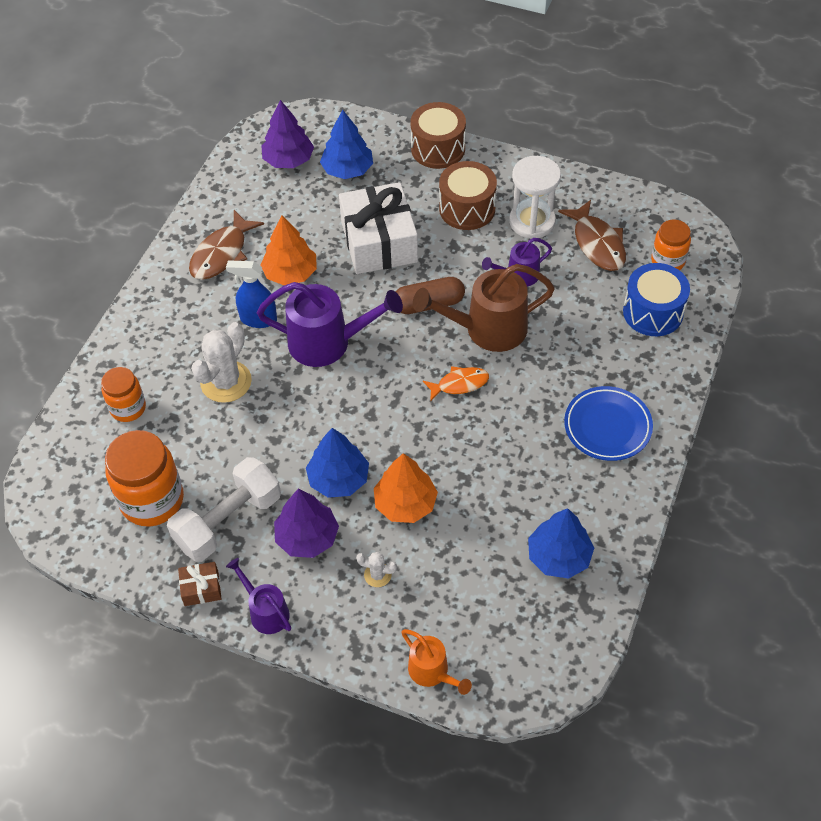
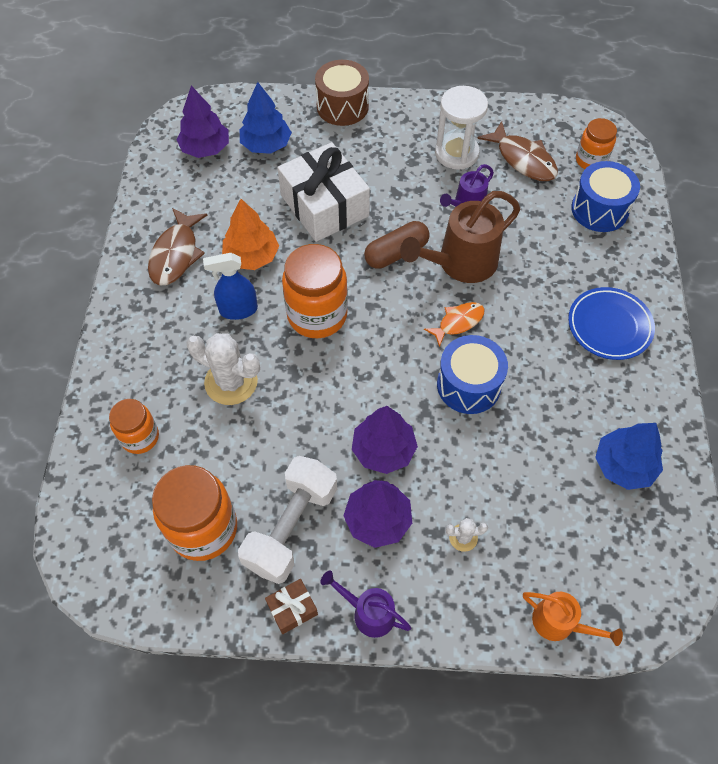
camera: 20 degrees left, 5 degrees up
(226, 382) = (231, 382): white cactus -> white cactus turned 75 degrees counterclockwise
(329, 342) = (317, 315): purple watering can -> orange jar
(338, 479) = (383, 450): blue tree -> purple tree
(405, 503) = (458, 456): orange tree -> none
(443, 444) = (468, 385): none -> blue drum
(467, 208) = (393, 155): brown drum -> none

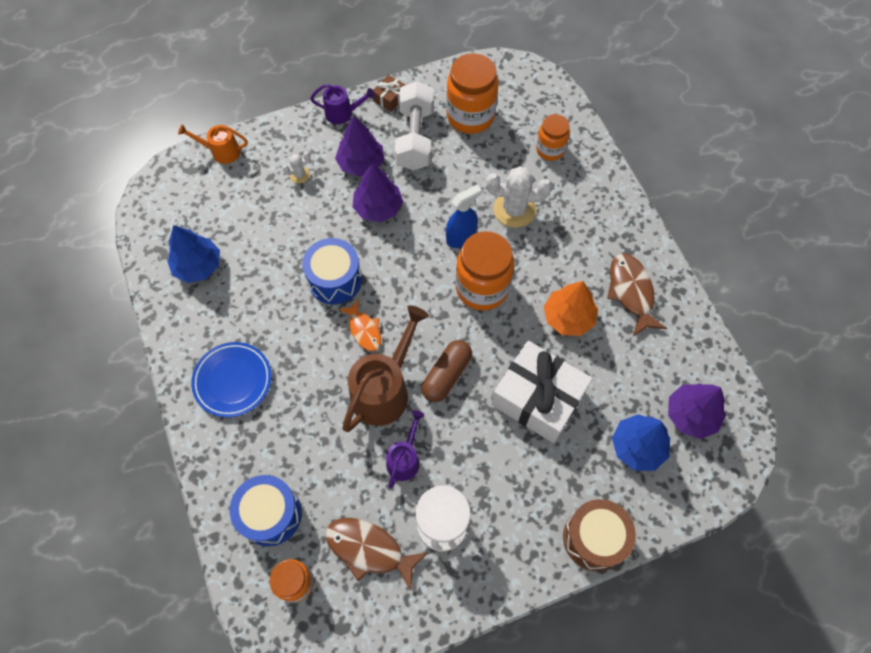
camera: 155 degrees right, 5 degrees up
(238, 310) = (547, 266): blue spray bottle -> blue spray bottle (461, 237)
(458, 322) = (364, 330): orange fish -> orange fish turned 60 degrees counterclockwise

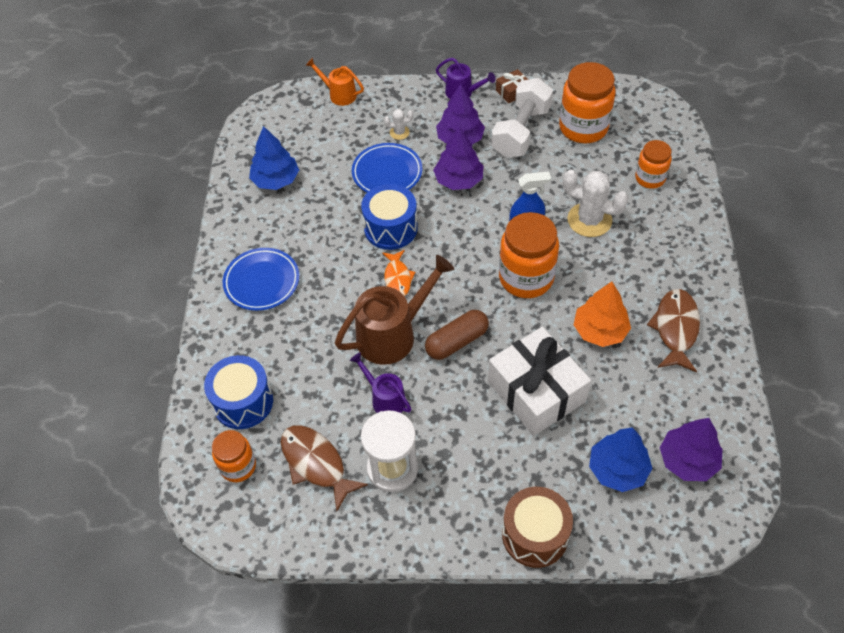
camera: 25 degrees right, 10 degrees down
(306, 222) = (387, 173): none -> blue plate
(405, 458) = (384, 399): purple watering can -> purple watering can turned 90 degrees counterclockwise

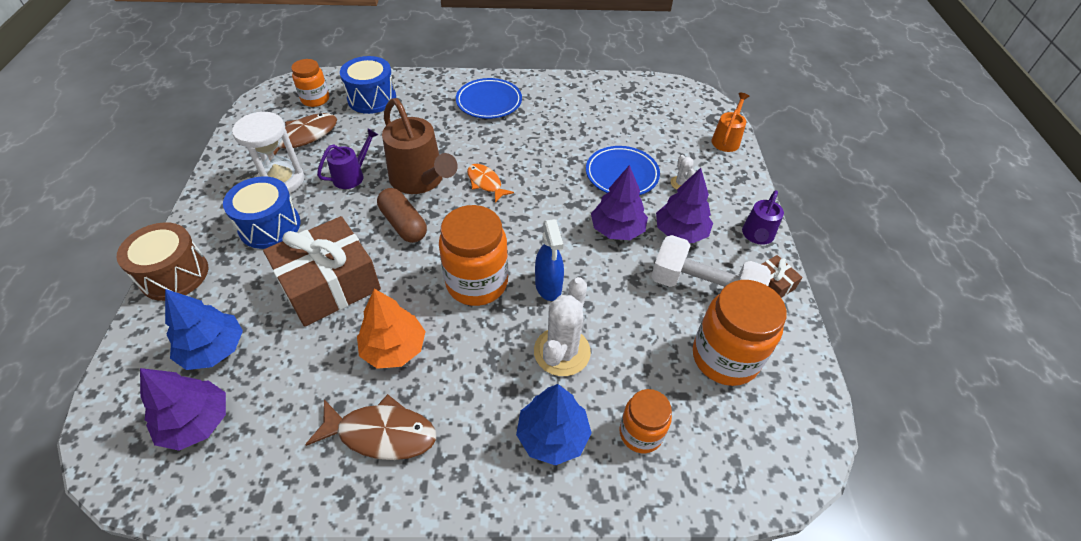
camera: 85 degrees right, 5 degrees down
(276, 180) = (605, 104): blue tree -> blue tree (552, 436)
(390, 228) = (548, 178): blue drum -> blue drum (270, 226)
(397, 278) = (486, 183): orange fish -> orange fish turned 60 degrees clockwise
(536, 391) = (329, 284): white gift -> brown gift

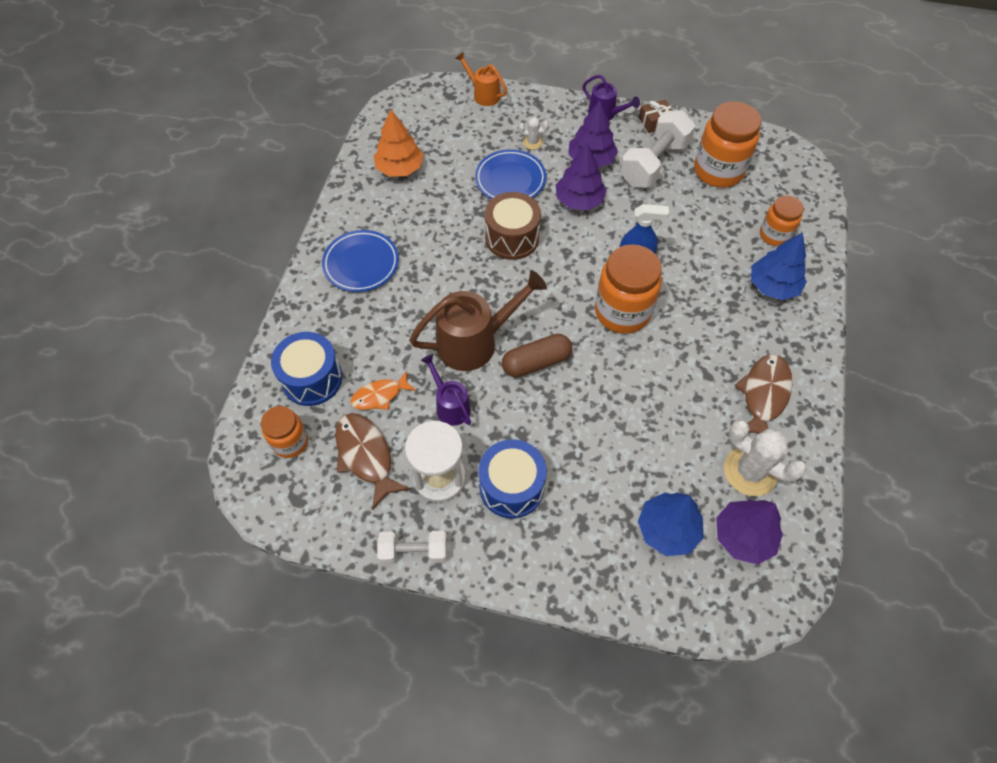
camera: 75 degrees left, 10 degrees up
(174, 275) = (565, 579): brown drum -> brown drum (512, 238)
(215, 177) = (414, 551): none -> white dumbbell
(329, 284) = (603, 430): brown gift -> none
(394, 348) = (684, 381): orange tree -> orange tree (400, 168)
(486, 183) = (494, 286): orange fish -> orange fish (380, 395)
(562, 351) = (701, 266): white cactus -> white cactus (750, 471)

